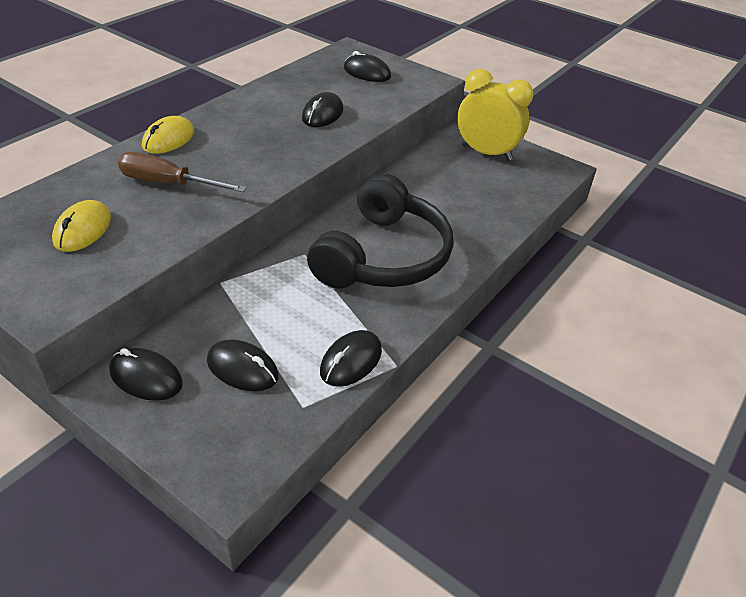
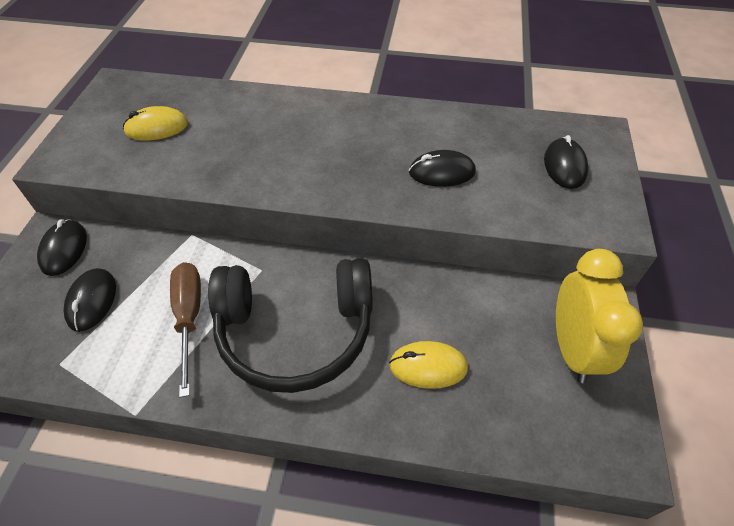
camera: 65 degrees right, 10 degrees up
(168, 139) = (309, 105): yellow mouse -> yellow mouse (428, 366)
(168, 184) = (244, 137): brown screwdriver -> brown screwdriver (189, 318)
(351, 361) = (127, 374): black mouse -> none

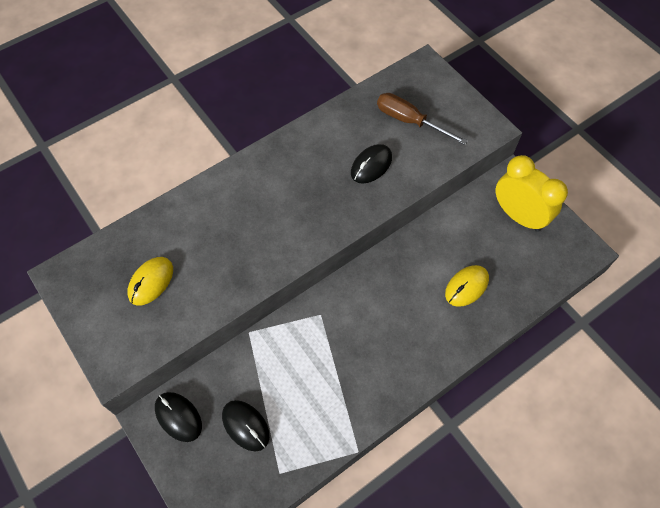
camera: 45 degrees left, 10 degrees up
(189, 318) = (317, 379): brown screwdriver -> brown screwdriver (409, 121)
(295, 332) = (383, 331): black headphones -> none
(564, 166) = (429, 107): black mouse -> none

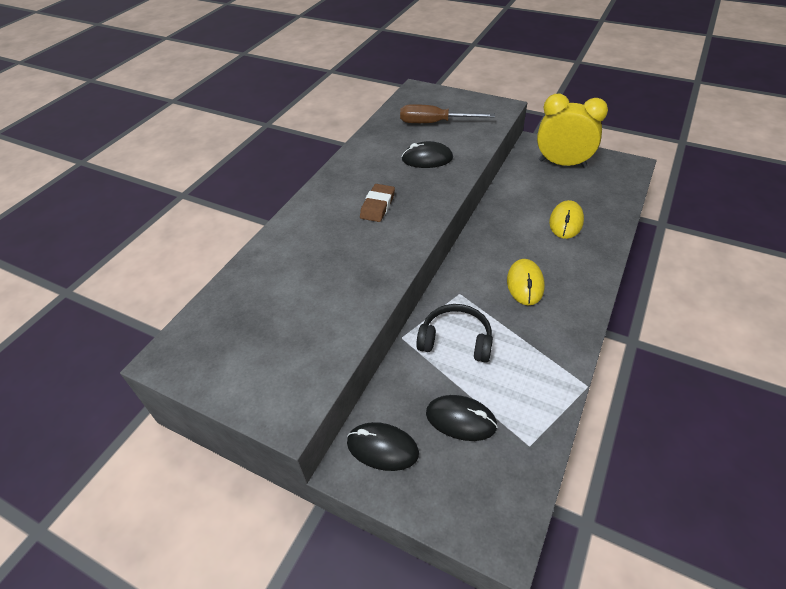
camera: 25 degrees left, 15 degrees down
(151, 282) = (278, 320): yellow mouse -> yellow mouse (525, 284)
(288, 356) = (456, 340): none -> black headphones
(293, 201) = (377, 206): none -> brown eraser
(371, 165) = (427, 159): black mouse -> black mouse turned 75 degrees clockwise

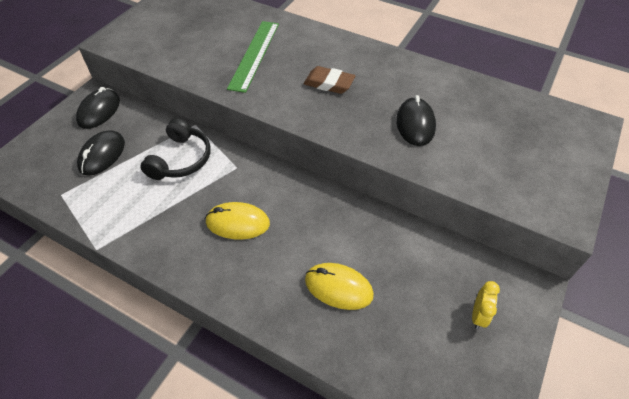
camera: 90 degrees right, 5 degrees up
(329, 261) = (254, 55): none -> green ruler
(434, 123) = (500, 136): brown screwdriver -> none
(562, 163) = (478, 315): yellow clock -> yellow clock, size x0.41

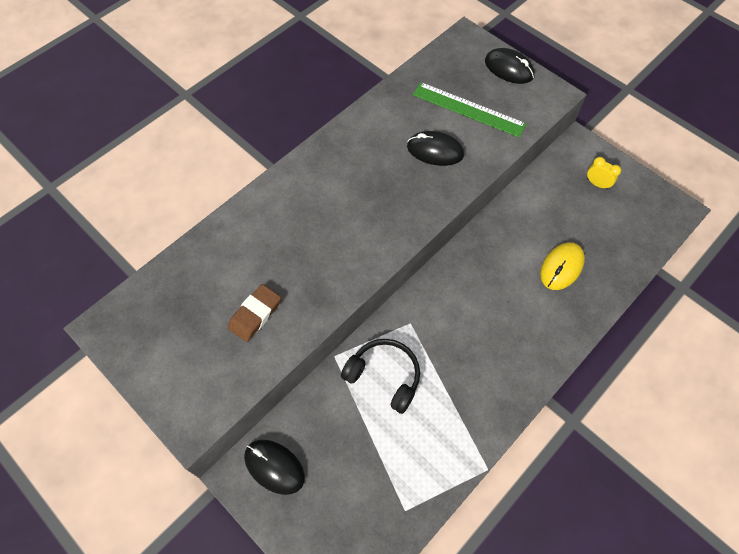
camera: 75 degrees left, 10 degrees up
(102, 155) = (354, 463): black mouse -> black mouse (509, 68)
(237, 223) = (481, 333): yellow mouse -> none
(254, 55) = (285, 261): green ruler -> green ruler (468, 109)
(329, 83) = (357, 202): brown eraser -> brown eraser (255, 314)

